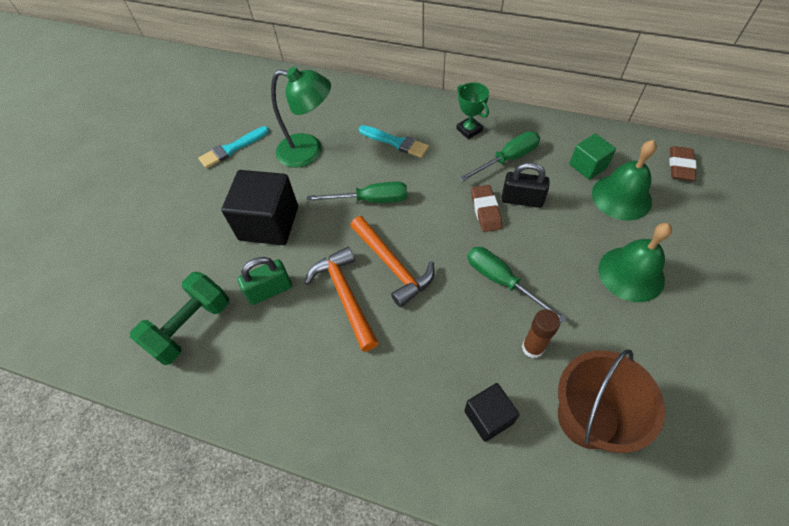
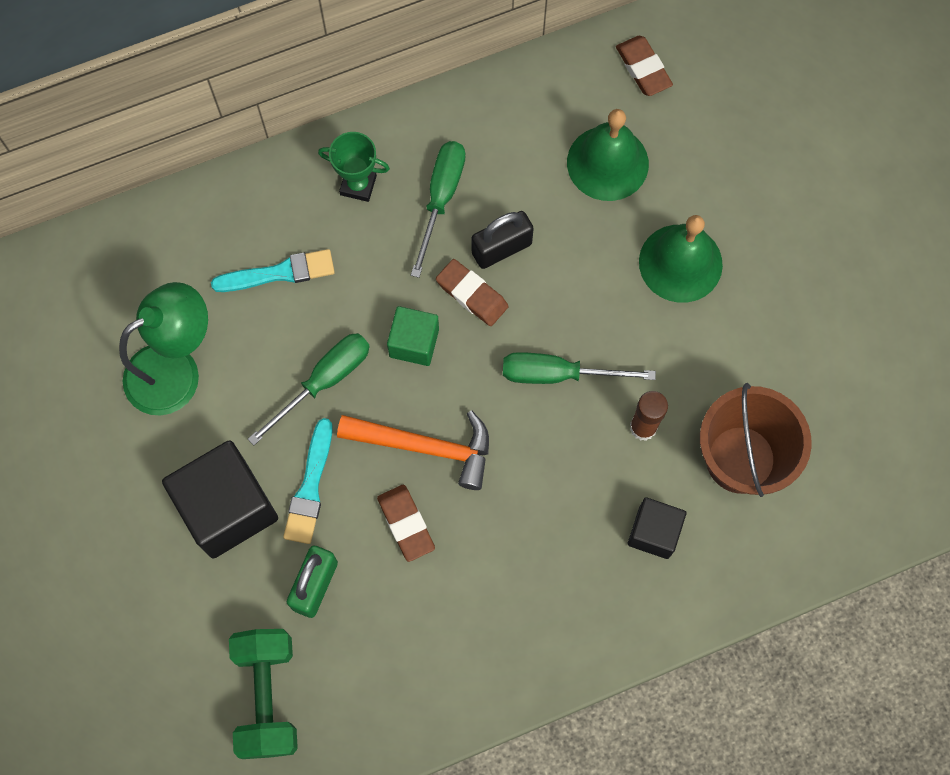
camera: 45 degrees left, 15 degrees up
(232, 148) = (63, 443): turquoise brush -> turquoise brush (310, 487)
(345, 296) = (406, 524): orange hammer -> brown eraser
(588, 166) = (541, 142): green cube -> green cube (414, 343)

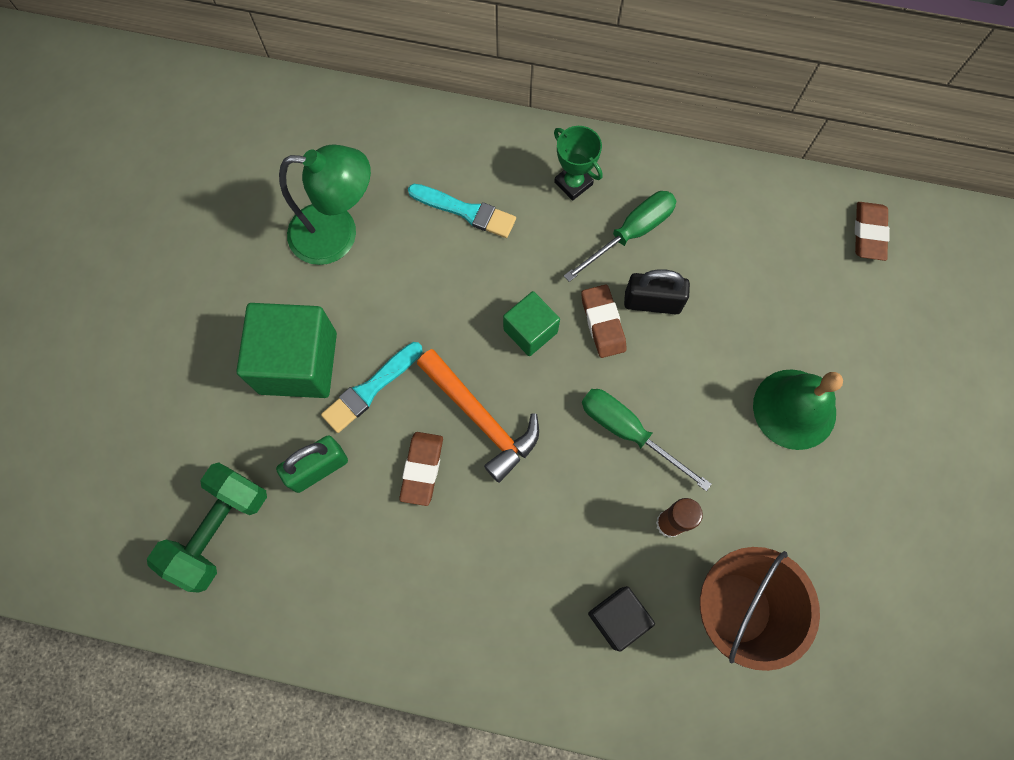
camera: 35 degrees right, 0 degrees up
(227, 508) = (298, 363): black cube -> green cube
(324, 381) = (440, 315): green screwdriver -> none
(607, 163) = (787, 289): green bell -> none

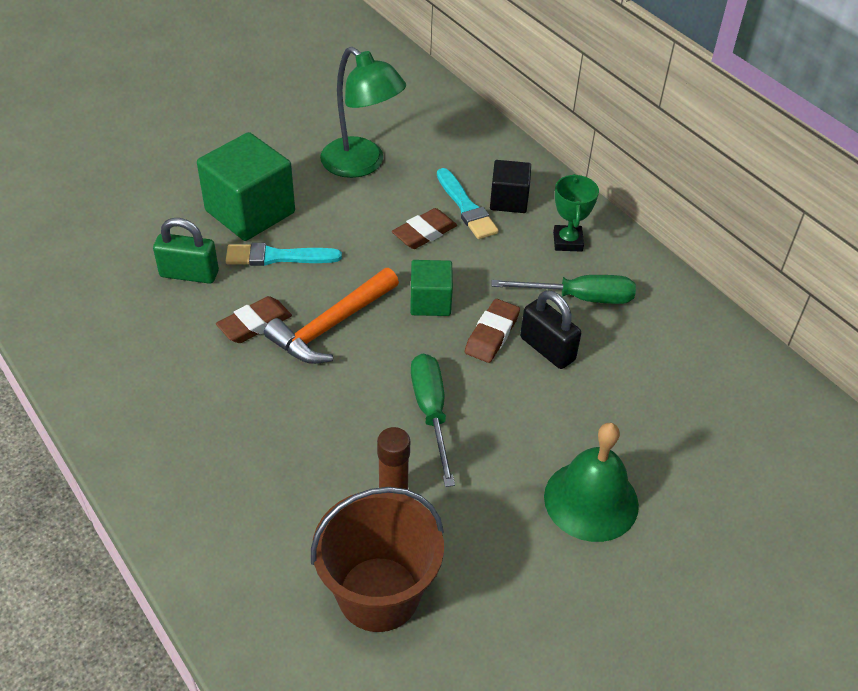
camera: 40 degrees right, 25 degrees down
(219, 530) = (89, 261): green dumbbell -> none
(481, 418) = (331, 325): orange hammer -> orange hammer turned 45 degrees clockwise
(617, 618) = (278, 521): black cube -> black cube (508, 200)
(868, 233) = (798, 433): brown eraser -> brown eraser (424, 233)

